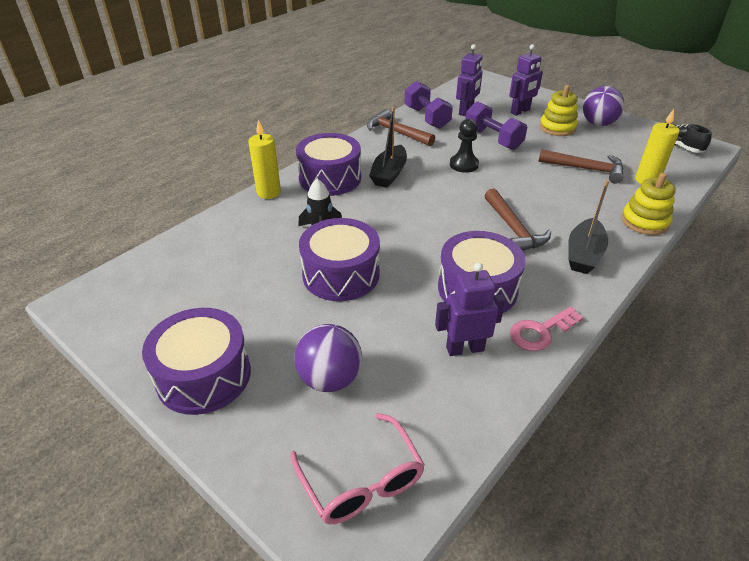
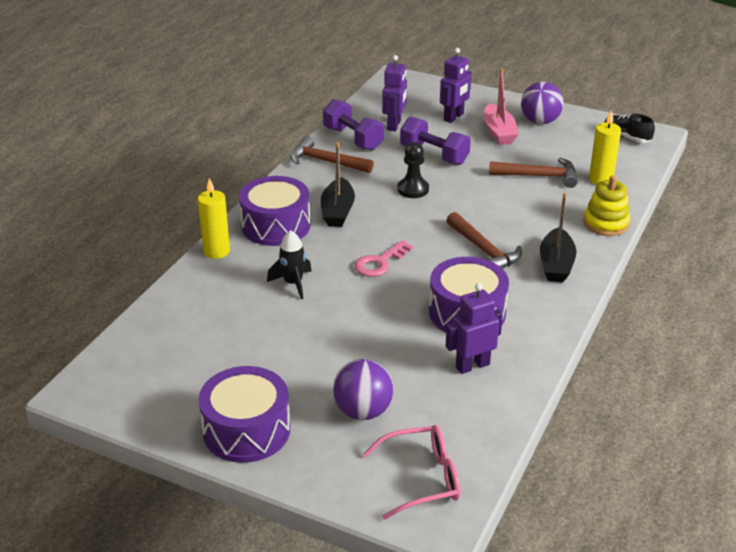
camera: 15 degrees left, 5 degrees down
(341, 274) = (332, 321): purple drum -> none
(362, 481) = (423, 478): pink glasses -> pink glasses turned 60 degrees counterclockwise
(540, 332) = (534, 340): pink key -> pink key (380, 262)
(557, 128) = (498, 132): yellow stacking toy -> pink boat

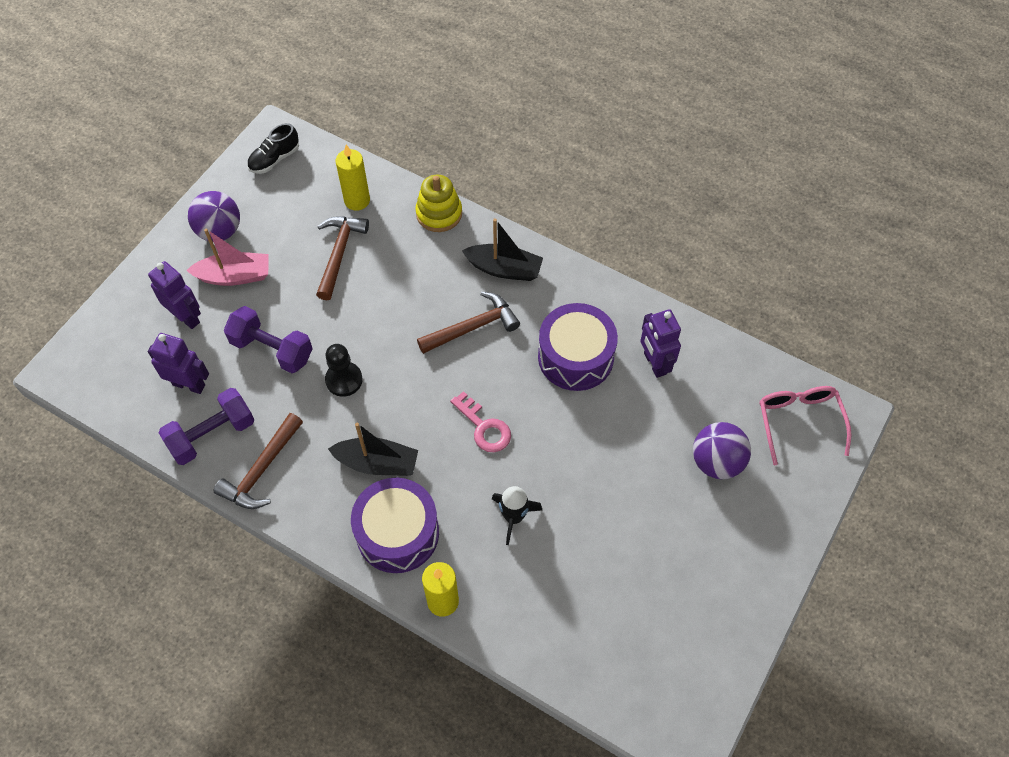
camera: 85 degrees left, 25 degrees up
(246, 430) = (743, 566): purple drum -> none
(434, 155) = (272, 349): purple dumbbell -> purple dumbbell turned 75 degrees clockwise

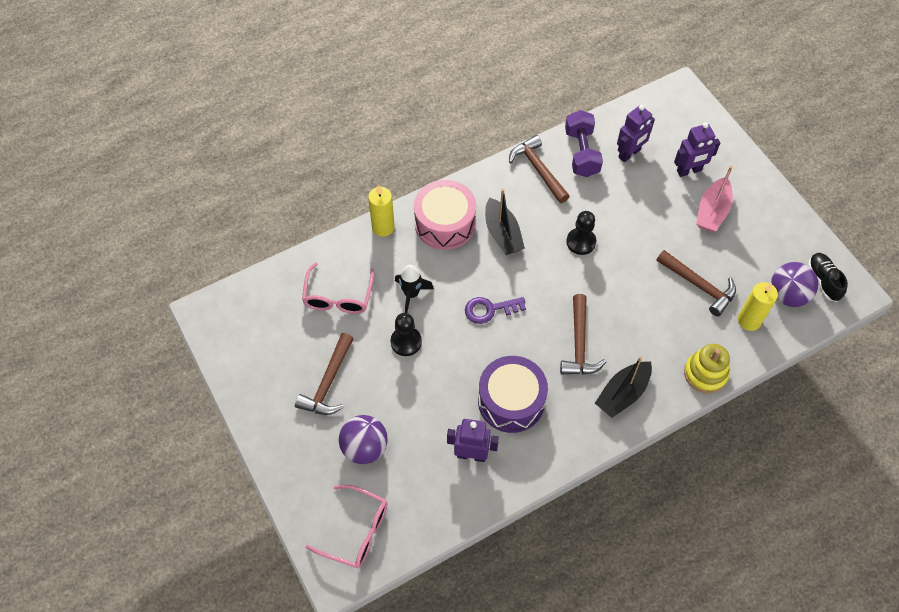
camera: 120 degrees right, 0 degrees up
(220, 231) = (761, 217): purple ball -> purple ball (787, 295)
(272, 349) = (632, 210): purple dumbbell -> none
(377, 463) = (502, 234): black boat -> black boat turned 60 degrees counterclockwise
(397, 533) = (445, 223): purple drum -> pink drum
(484, 427) = (490, 309): pink key -> purple key
(567, 595) = (338, 297): none -> pink glasses
(576, 489) = (406, 342): none -> black pawn
(675, 540) = (328, 383): none -> brown hammer

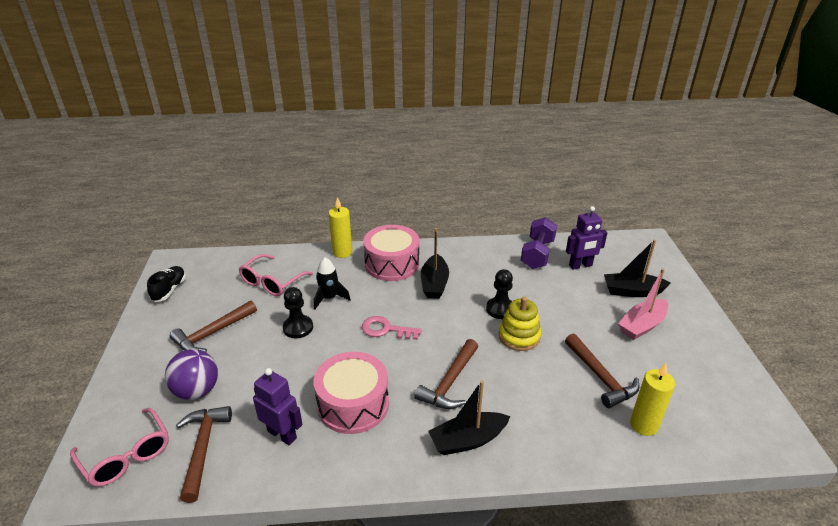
camera: 25 degrees right, 25 degrees down
(490, 309) = (386, 329): purple key -> pink key
(511, 401) = (353, 404): purple drum -> pink drum
(538, 169) = (493, 254): brown hammer -> brown hammer (203, 448)
(689, 171) = (632, 291): purple robot -> black boat
(705, 373) = (569, 456): yellow stacking toy -> yellow stacking toy (519, 336)
(787, 295) = (699, 417): purple ball -> none
(823, 281) = (748, 419): black shoe -> black shoe (169, 290)

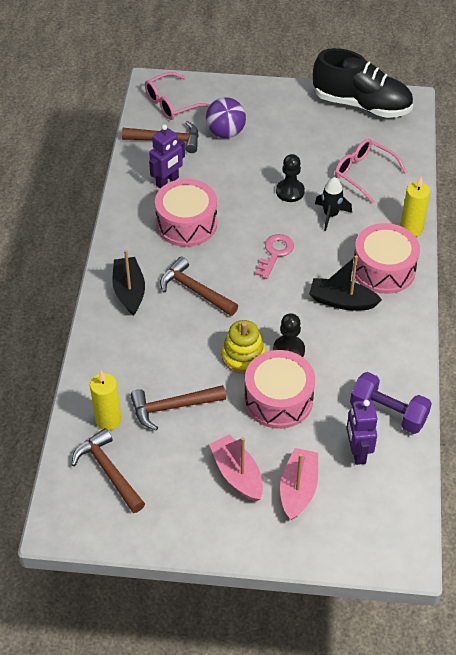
camera: 100 degrees right, 15 degrees up
(169, 290) = (361, 105): black shoe -> black shoe, size x2.11
(212, 333) = (293, 137): brown hammer -> brown hammer (108, 471)
(555, 310) = (278, 399): none -> pink drum
(632, 291) = (298, 489): black boat -> pink boat

